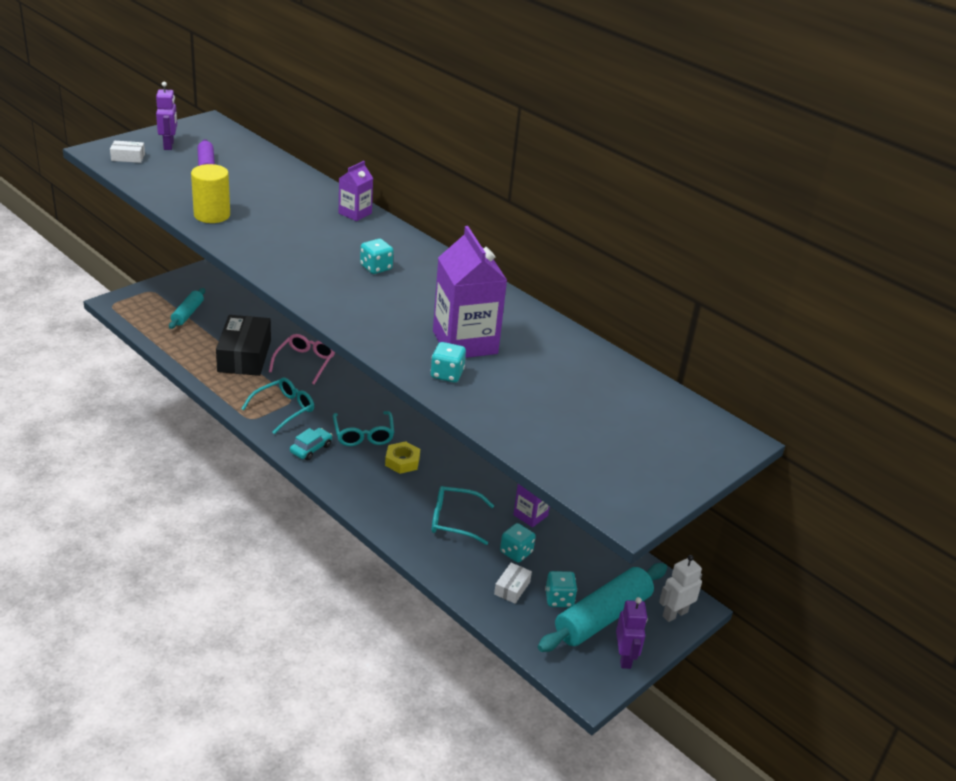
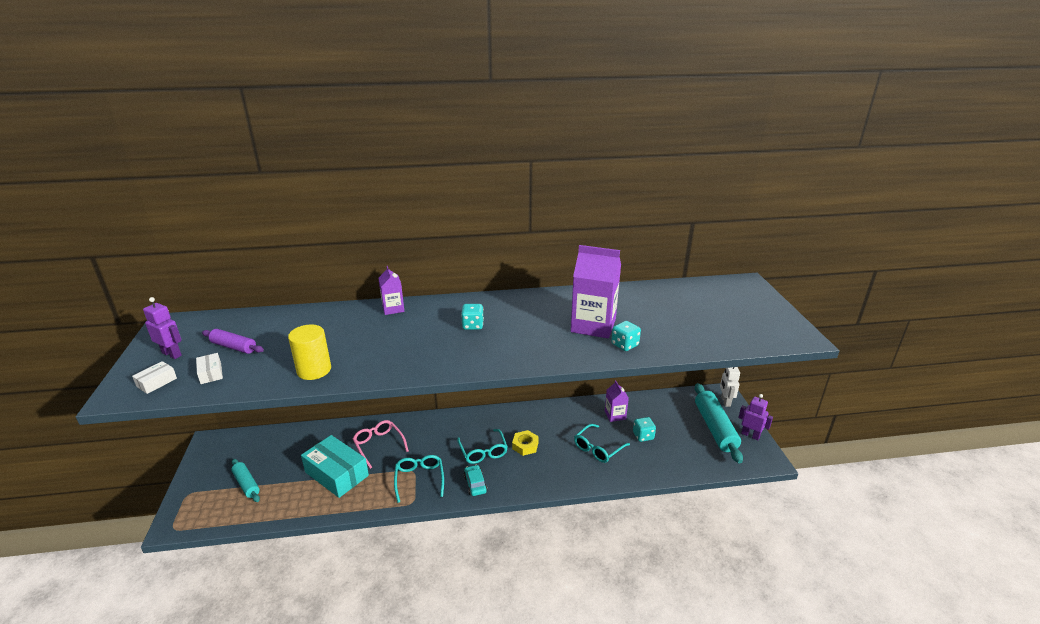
camera: 50 degrees left, 5 degrees down
(244, 356) = (336, 474): black box -> turquoise box
(363, 434) = (483, 451): turquoise glasses -> turquoise glasses turned 45 degrees clockwise
(512, 588) = (672, 452): white box -> white box (211, 373)
(559, 599) = (692, 437): turquoise dice -> none

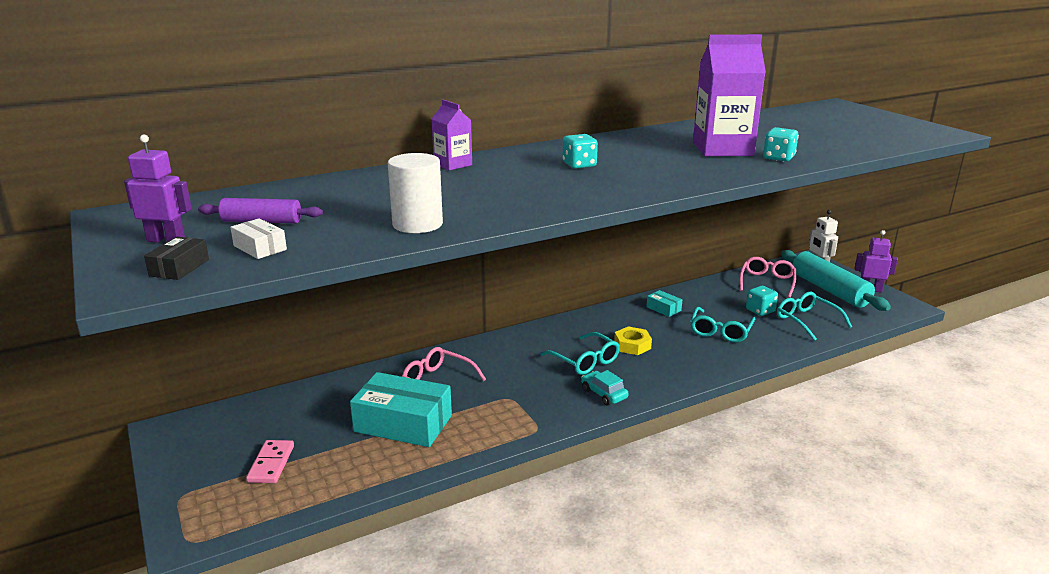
camera: 20 degrees left, 5 degrees down
(157, 382) = (179, 267): white box -> black box
(246, 484) = (271, 464): turquoise rolling pin -> pink domino
(314, 370) = (417, 224): yellow cylinder -> white cylinder
(419, 479) = (526, 405): turquoise glasses -> turquoise glasses (807, 321)
(572, 417) = (663, 309): none -> turquoise box
(615, 415) = (712, 298): purple carton -> none
(670, 409) = (767, 282): none -> pink glasses

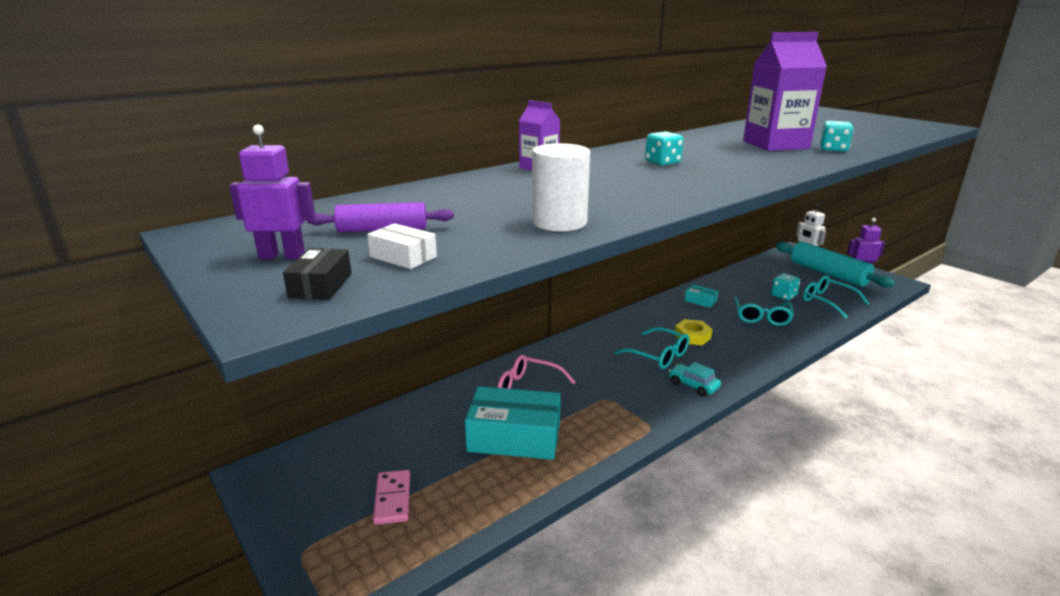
camera: 10 degrees left, 0 degrees up
(767, 282) = (773, 271): pink glasses -> none

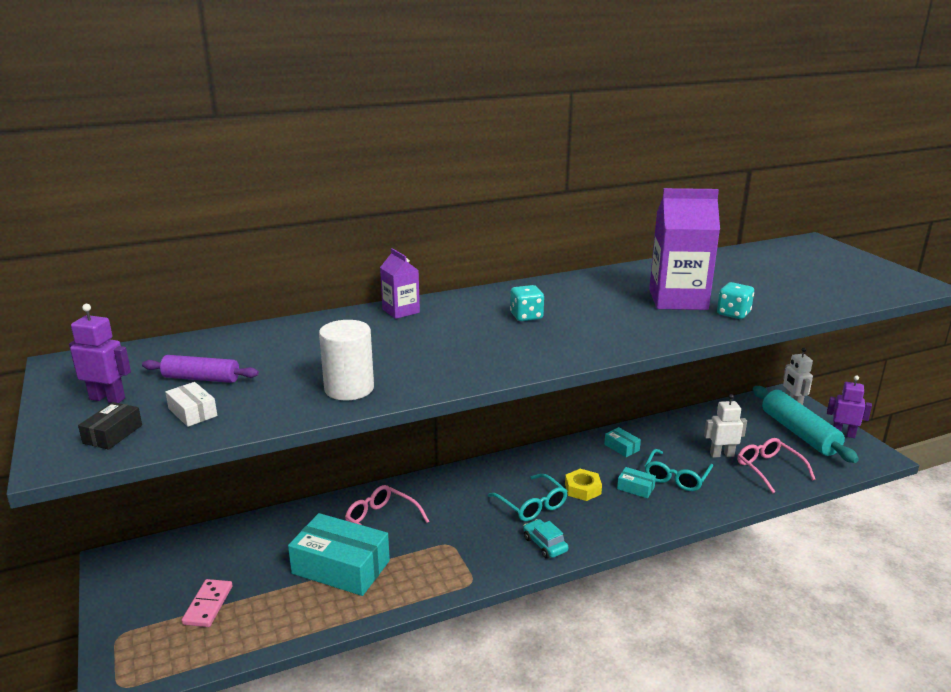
camera: 15 degrees right, 0 degrees up
(735, 329) = (635, 488): none -> turquoise box
(783, 296) = (721, 454): turquoise dice -> white robot
(828, 302) = (769, 469): turquoise glasses -> pink glasses

